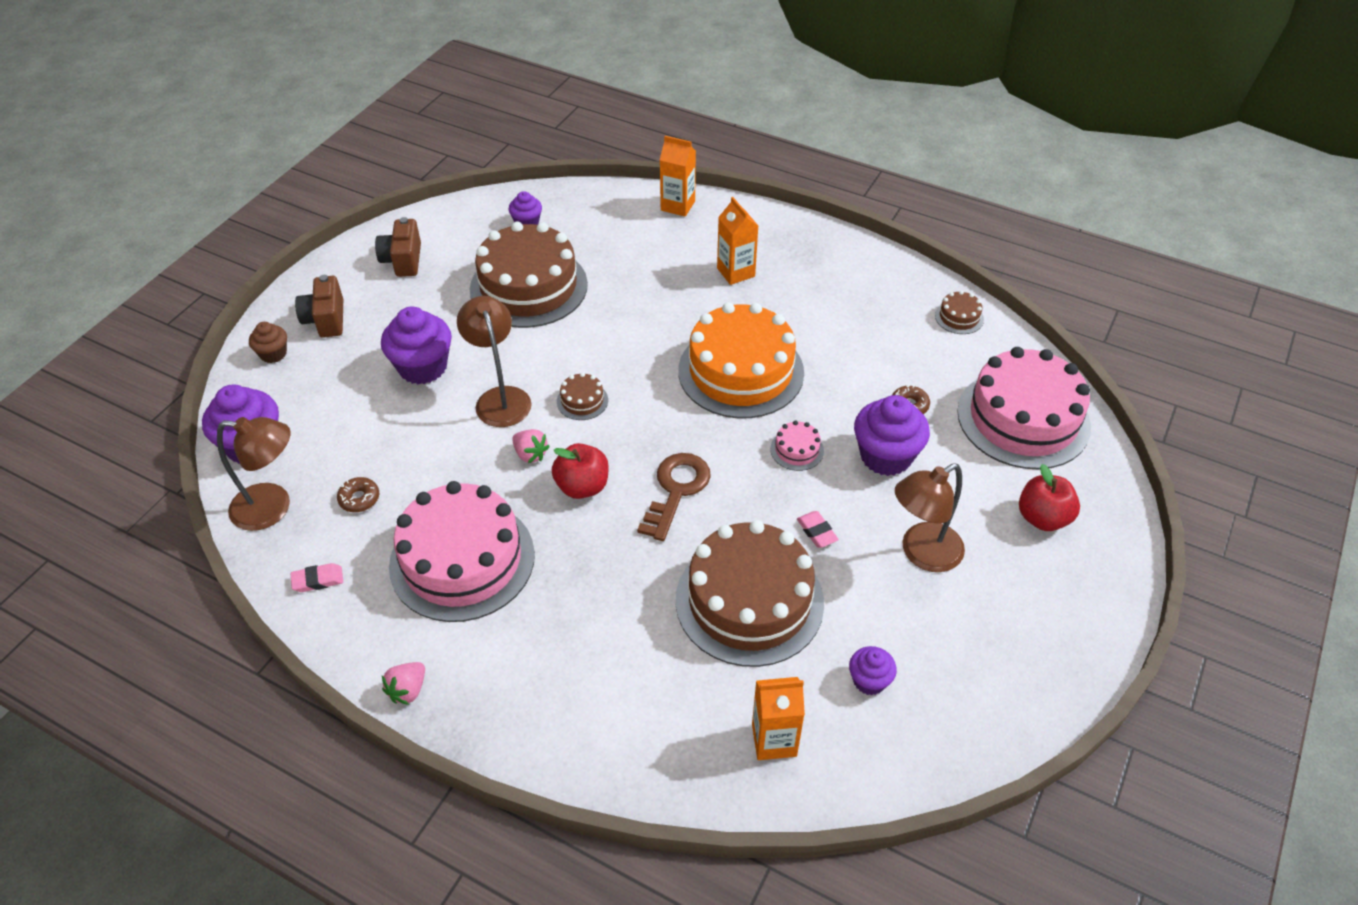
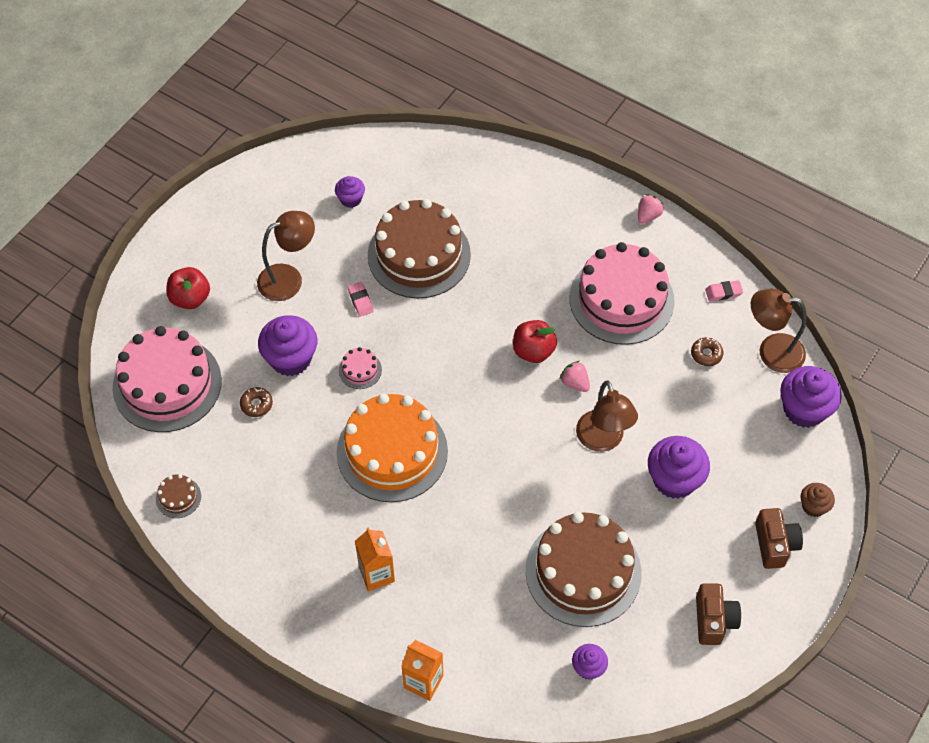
camera: 175 degrees left, 10 degrees up
(582, 401) = (532, 432): brown cake -> none
(676, 490) = (460, 342): brown key -> none
(774, 740) = (418, 171): orange carton -> none

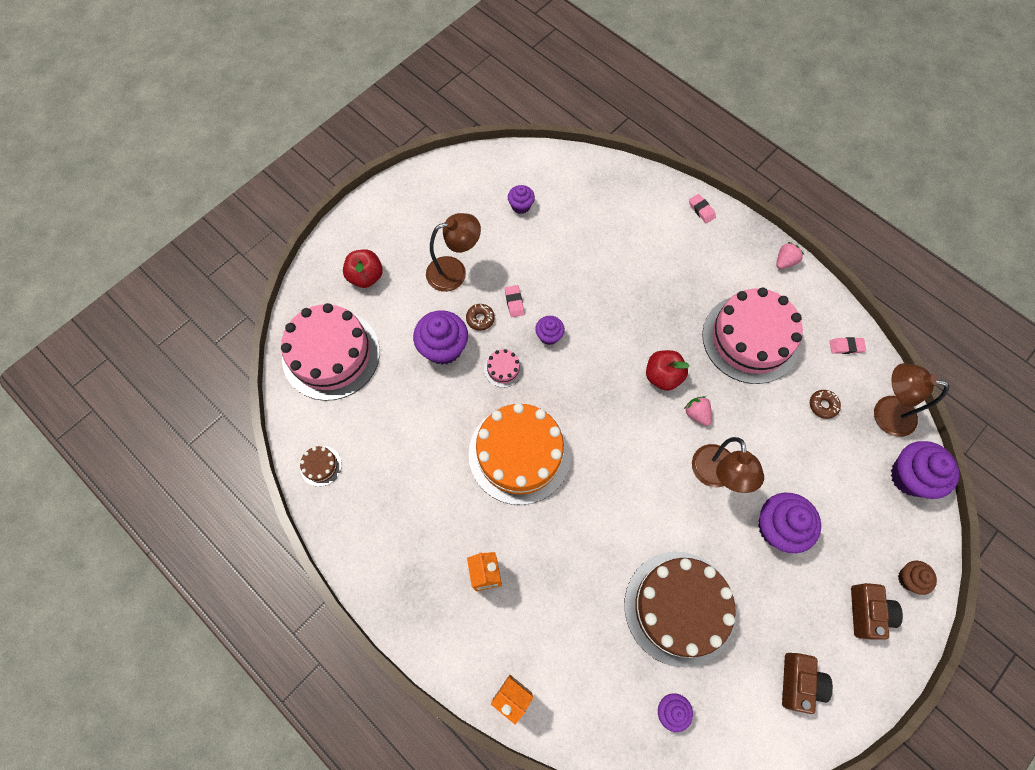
camera: 10 degrees right, 10 degrees up
(256, 404) = (406, 387): brown donut -> brown donut (480, 319)
(404, 329) = (549, 336): none -> purple cupcake
(419, 255) = (573, 267): brown cake -> none
(550, 175) = (701, 210): none -> pink eraser

